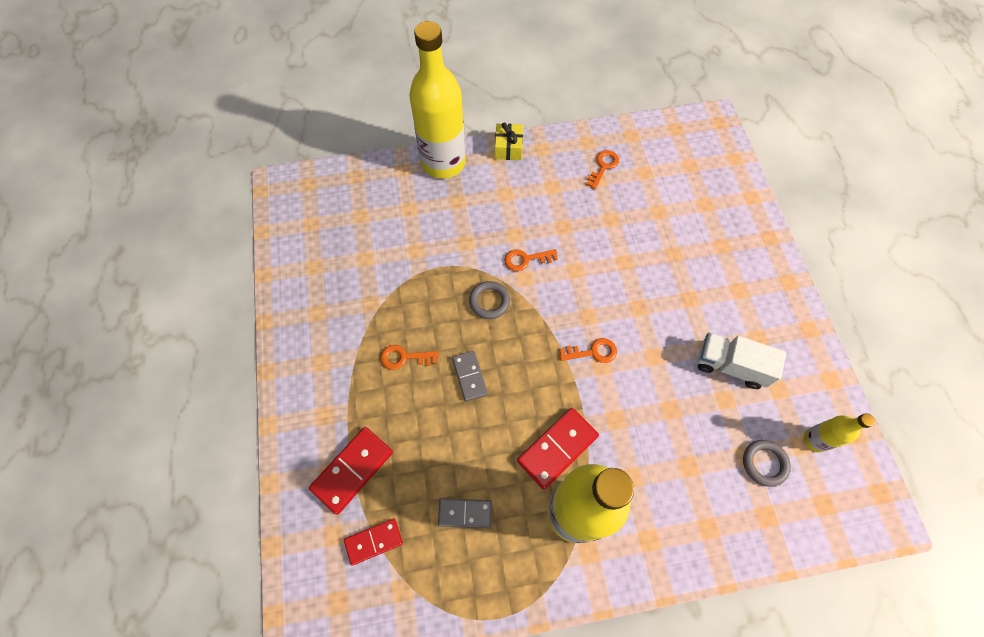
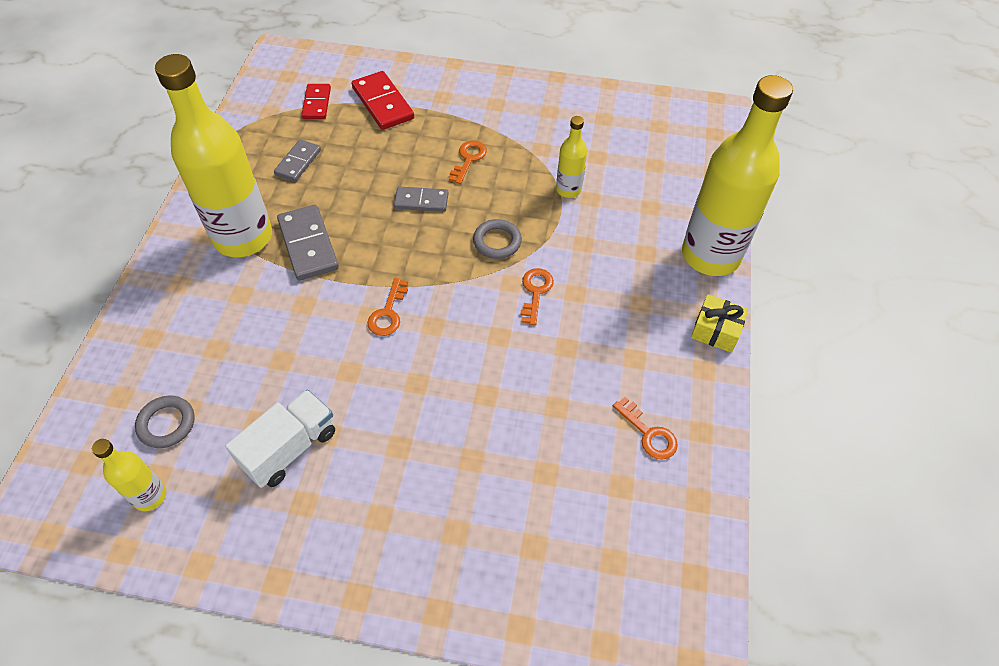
camera: 110 degrees right, 10 degrees down
(412, 268) = (568, 189): none -> yellow bottle
(557, 448) = (308, 245): red domino -> grey domino

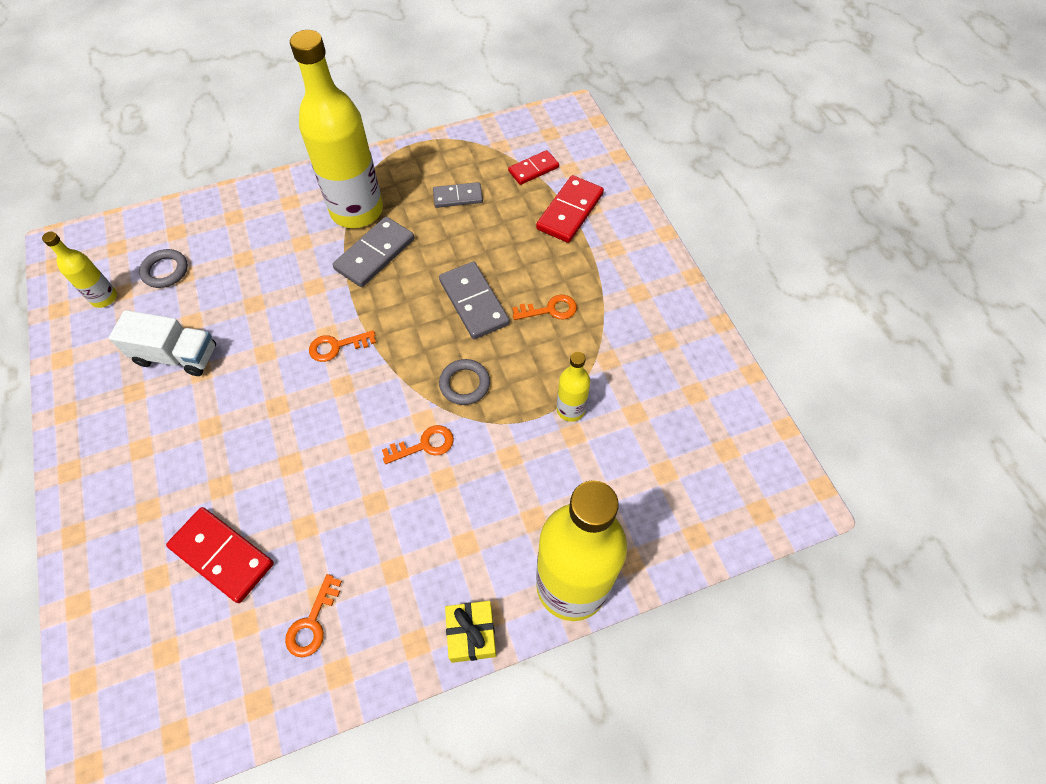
camera: 60 degrees right, 5 degrees up
(421, 201) = (474, 302): grey domino -> grey domino, size x1.56
(545, 481) = (222, 555): none -> red domino

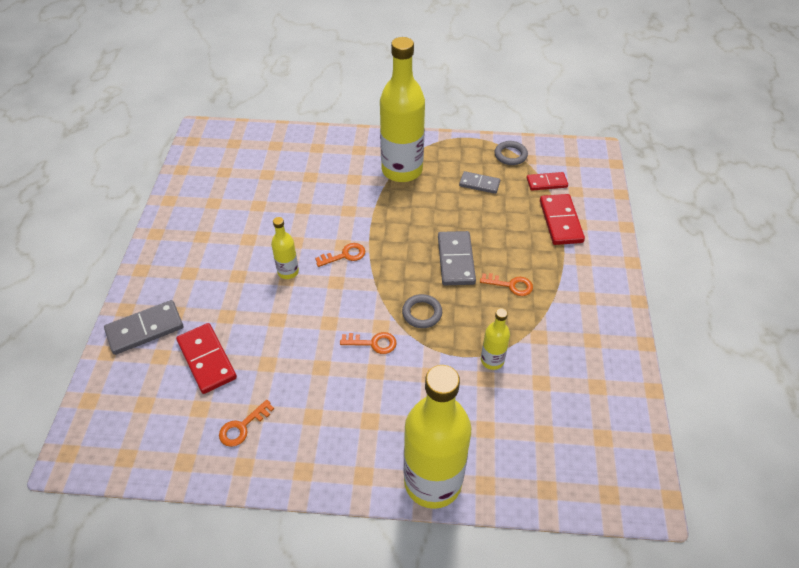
camera: 25 degrees right, 10 degrees down
(104, 298) = (211, 172): yellow bottle -> yellow bottle (288, 272)
(165, 271) = (257, 168): grey ring -> grey ring (510, 155)
(177, 355) = (238, 223): white truck -> none
(337, 346) = (345, 255): orange key -> orange key turned 150 degrees clockwise
(375, 254) = (400, 203): grey domino -> grey domino (145, 329)
(471, 634) = (344, 482): yellow gift -> none
(569, 211) = (560, 221): red domino -> red domino turned 60 degrees counterclockwise

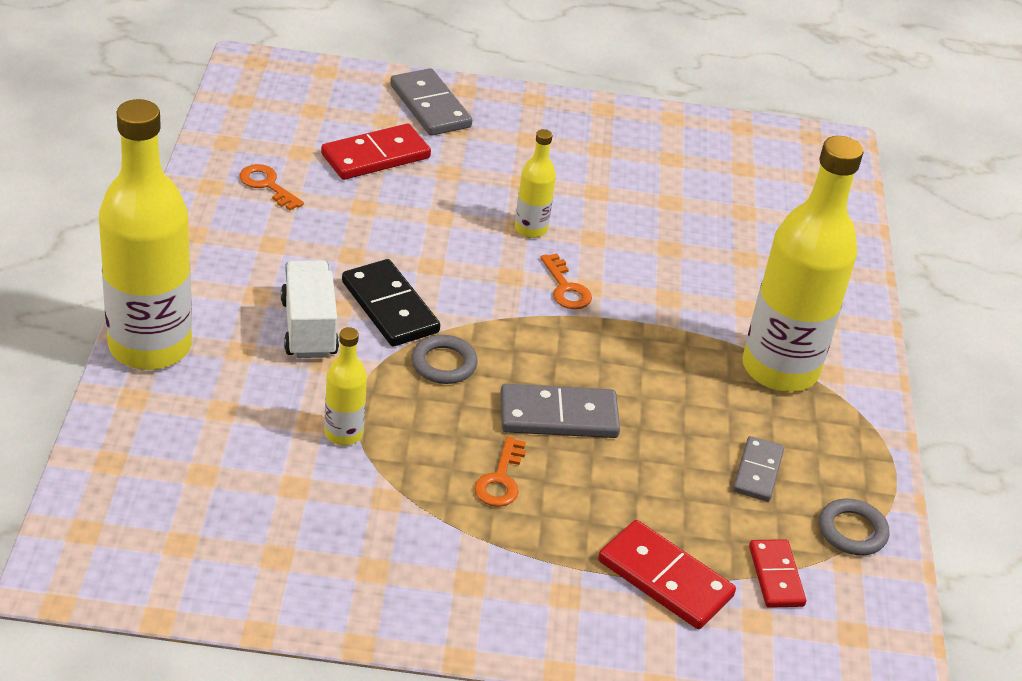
camera: 85 degrees right, 10 degrees down
(373, 343) = (389, 307): orange key -> black domino
(399, 386) = (309, 328): none -> white truck
(560, 221) = (665, 578): red domino -> red domino turned 45 degrees clockwise

